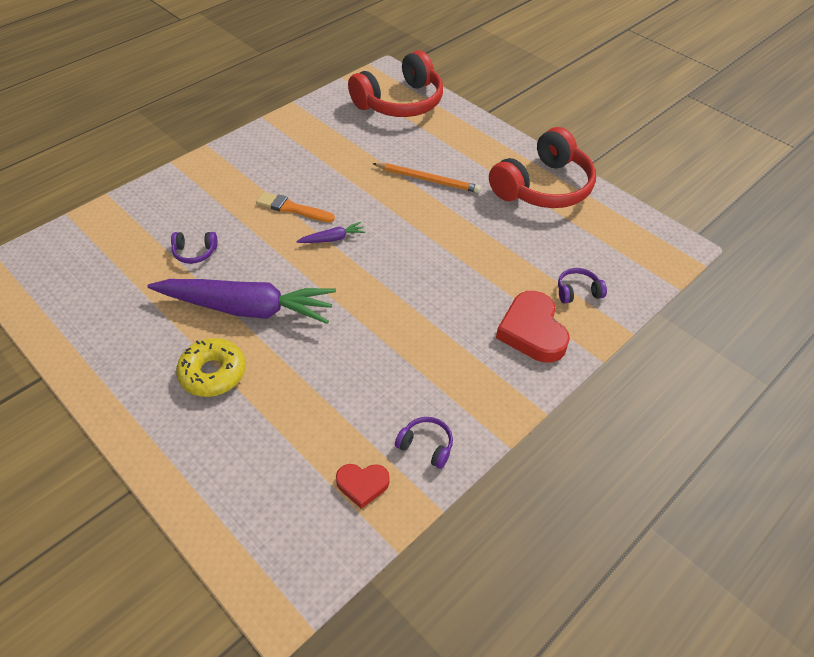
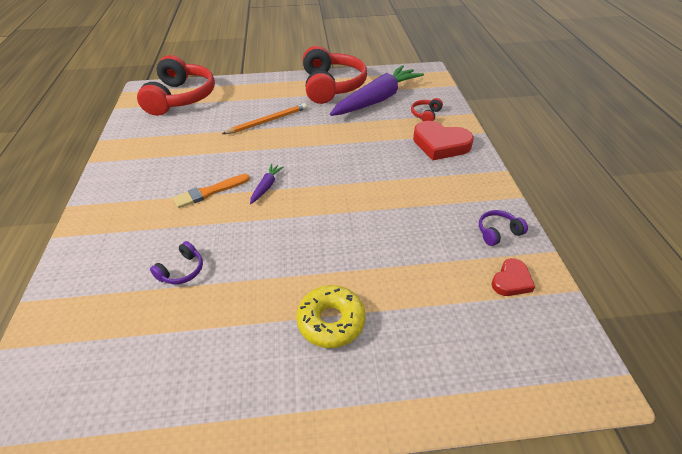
camera: 50 degrees left, 5 degrees down
(247, 308) = (282, 266): purple carrot -> purple carrot (377, 100)
(578, 291) = (426, 115): purple headphones -> red headphones

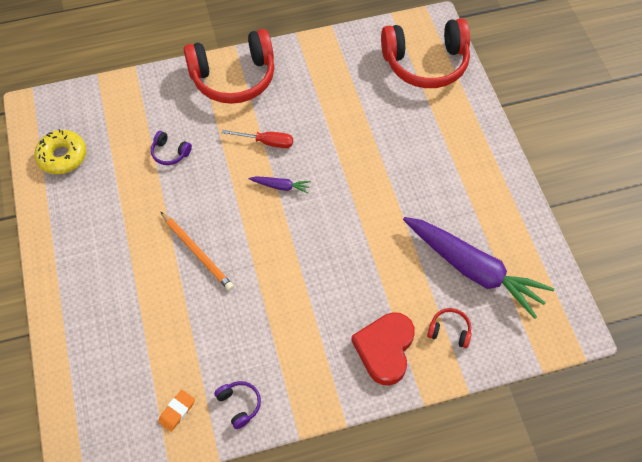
camera: 80 degrees right, 15 degrees up
(210, 192) = (266, 142): orange brush -> red screwdriver
(268, 121) = (396, 160): orange pencil -> orange pencil (197, 252)
(331, 86) = (495, 212): red headphones -> red headphones (233, 77)
(331, 321) = (127, 268): yellow donut -> yellow donut (62, 156)
(511, 281) = (177, 411): red heart -> orange eraser

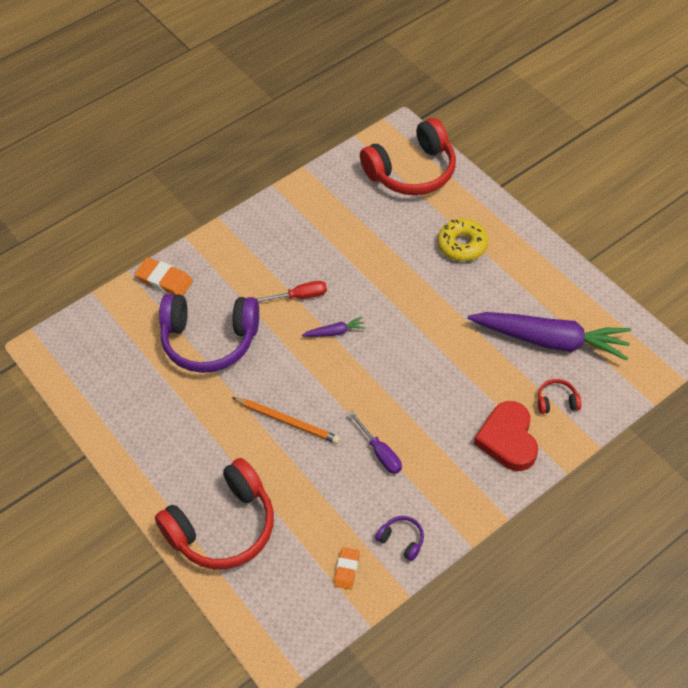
camera: 20 degrees left, 5 degrees down
(62, 156) = (102, 383): yellow donut -> yellow donut (462, 245)
(160, 85) = (164, 280): none -> orange eraser
(170, 153) = (209, 340): purple headphones -> purple headphones, size x2.45
(233, 77) = (234, 248): red headphones -> red headphones (223, 527)
(262, 314) = (380, 452): none -> purple screwdriver

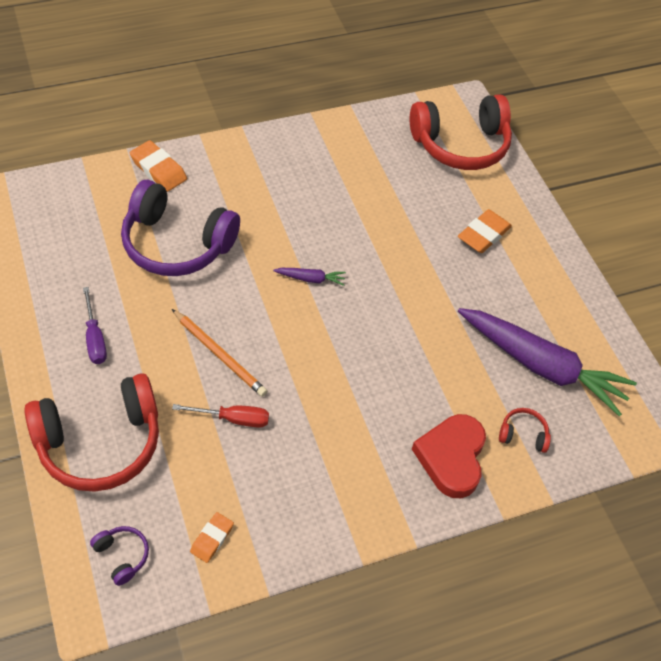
camera: 10 degrees right, 0 degrees up
(299, 296) = (289, 230): red screwdriver -> red screwdriver (233, 419)
(380, 452) = (304, 422): purple screwdriver -> purple screwdriver (95, 338)
(402, 540) = (287, 528): purple headphones -> purple headphones (122, 556)
(462, 245) = (483, 235): yellow donut -> orange eraser

